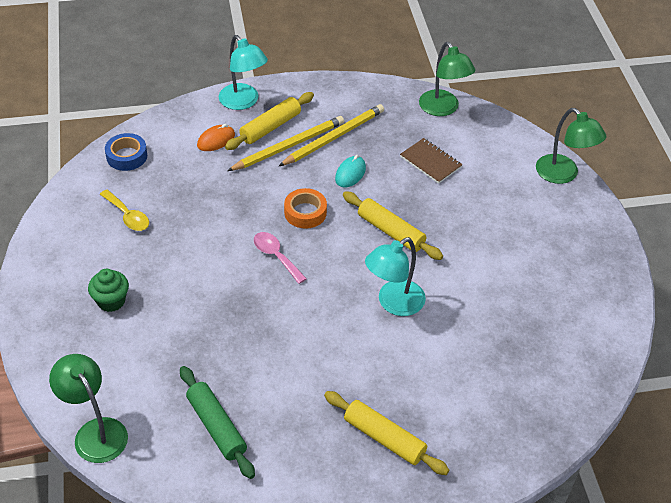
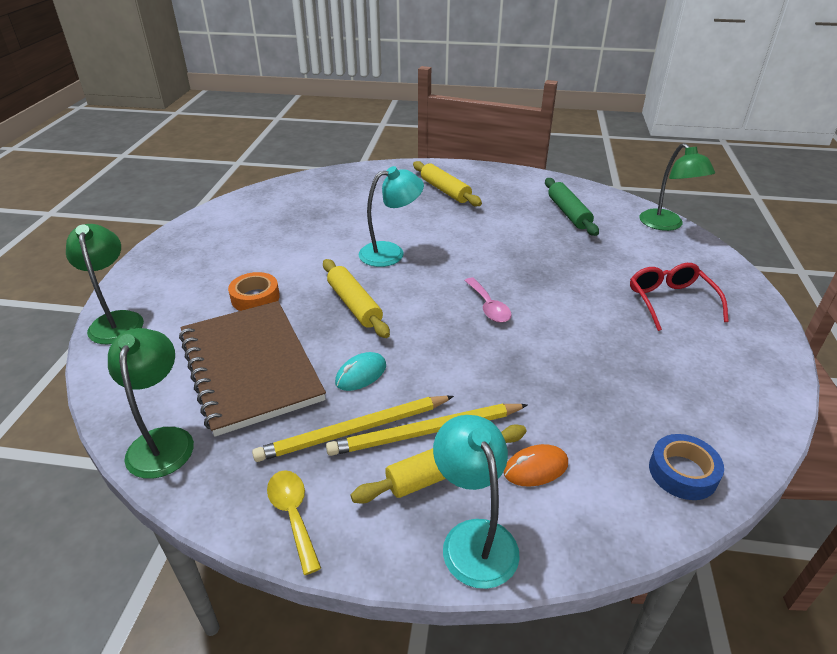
camera: 160 degrees left, 10 degrees down
(111, 301) = (670, 301): green cupcake -> red glasses
(128, 216) = (666, 381): yellow spoon -> yellow spoon (293, 515)
(305, 212) = (439, 341): orange tape -> orange tape (255, 298)
(430, 162) = (250, 367): brown notebook -> brown notebook, size x2.22

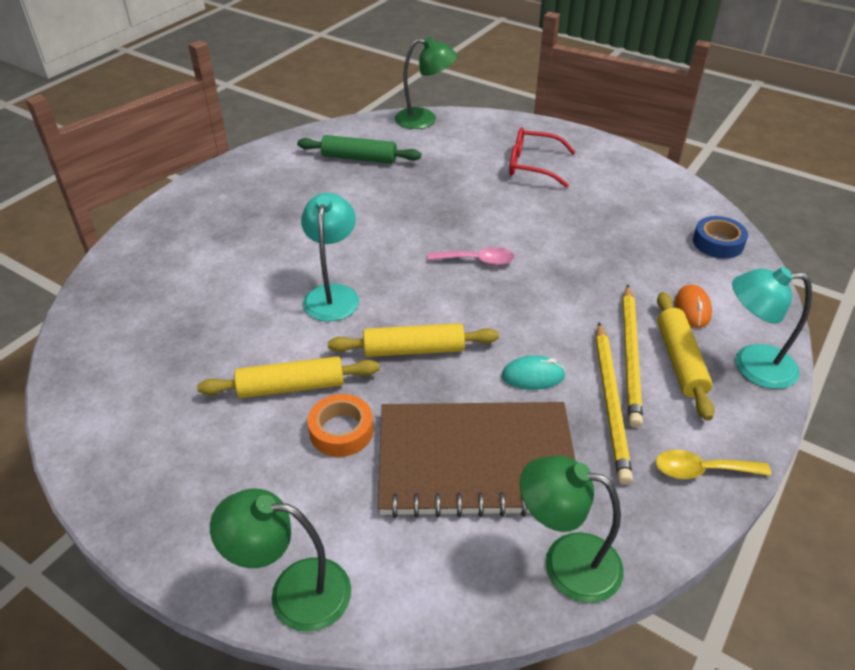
camera: 65 degrees left, 5 degrees up
(361, 374) = (533, 376): turquoise mouse -> turquoise mouse turned 75 degrees counterclockwise
(445, 190) = (236, 215): yellow rolling pin -> yellow rolling pin (291, 387)

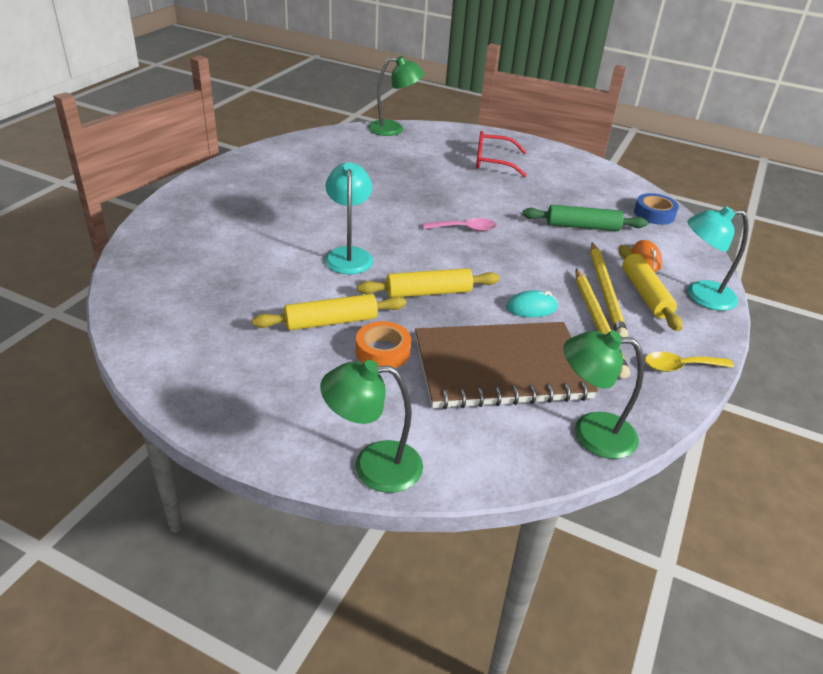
camera: 10 degrees left, 5 degrees down
(359, 158) = (344, 157): green rolling pin -> green rolling pin (582, 226)

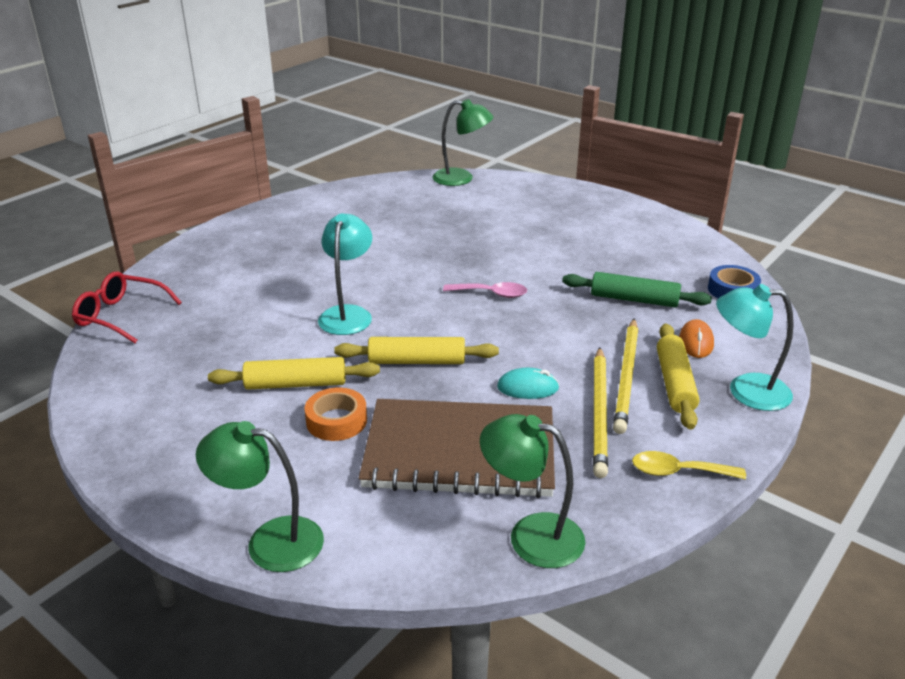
camera: 15 degrees right, 5 degrees down
(493, 162) = (560, 219): red glasses -> red glasses (120, 315)

